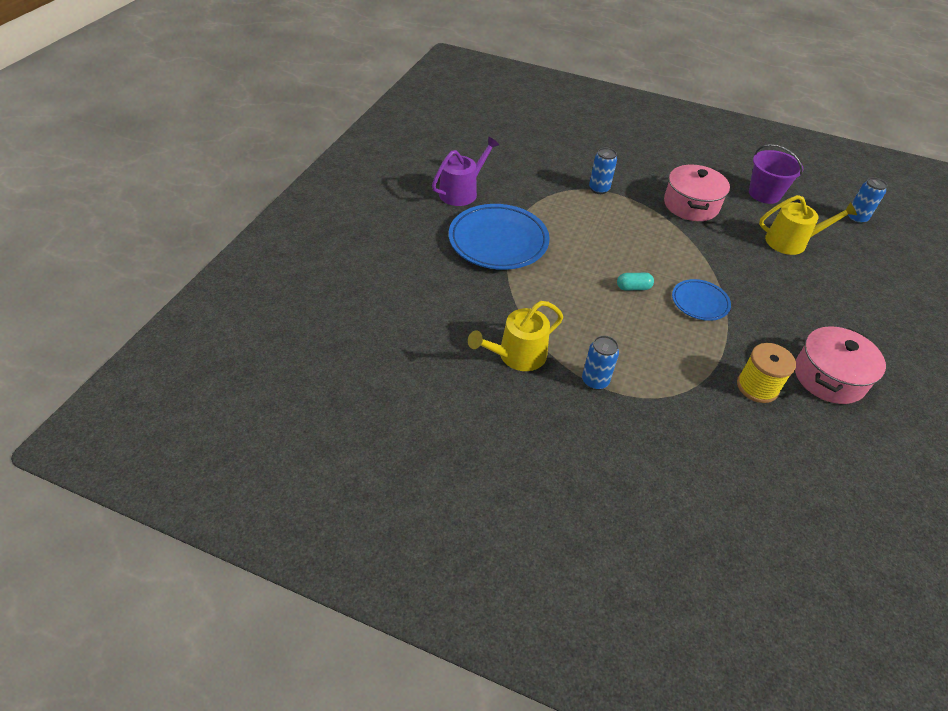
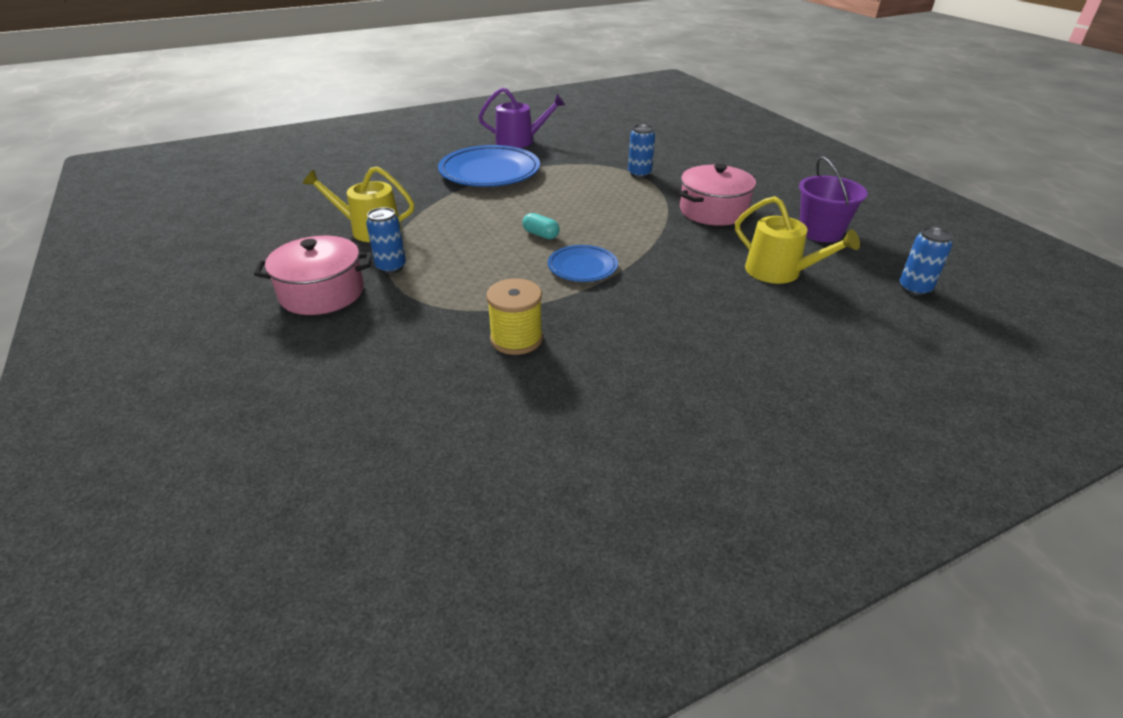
camera: 45 degrees right, 10 degrees down
(829, 377) = (607, 372): pink pot -> pink pot (322, 293)

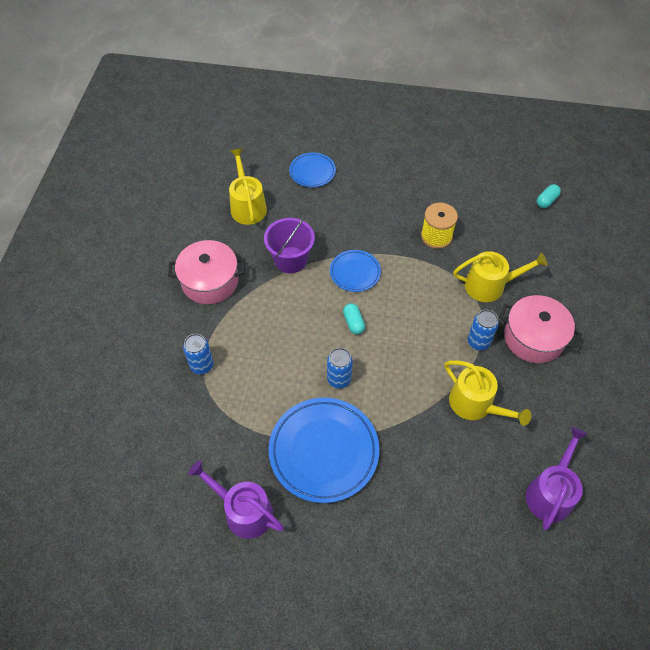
camera: 145 degrees left, 20 degrees up
(273, 210) = (550, 492): none -> purple watering can
(358, 473) = (546, 201): none -> turquoise capsule
(404, 318) = (490, 285): none -> yellow watering can
(768, 338) = (312, 172): none -> blue plate
(820, 232) = (175, 222): purple bucket -> purple bucket (290, 260)
(914, 289) = (198, 159): blue can -> blue can (339, 379)

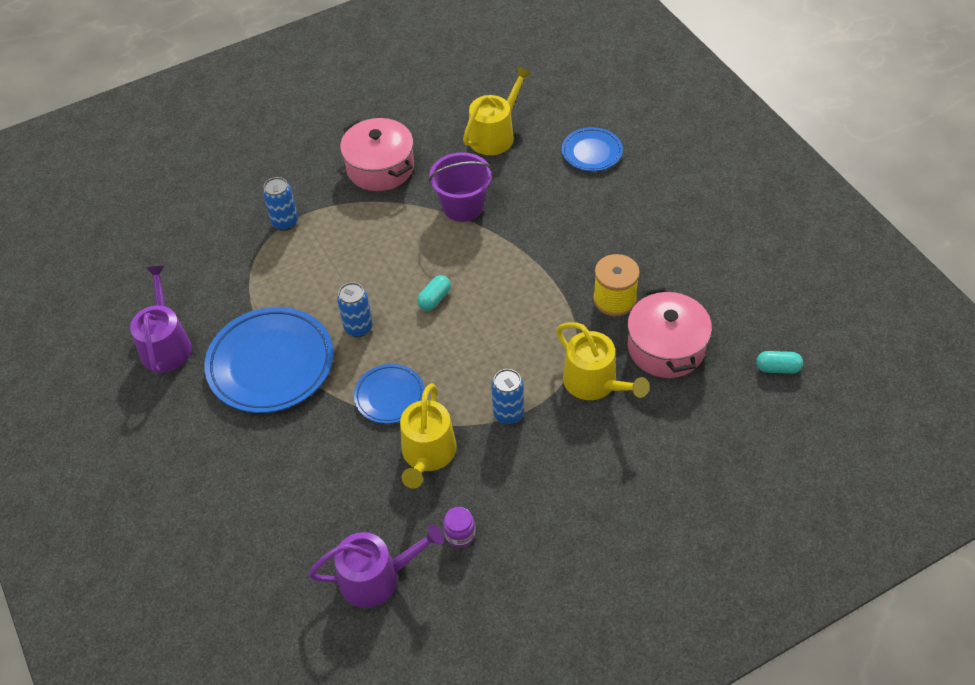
camera: 55 degrees right, 5 degrees down
(355, 272) = (497, 263): blue plate -> blue plate (389, 396)
(533, 337) = (562, 460): pink pot -> pink pot (666, 347)
(550, 425) = (460, 534): none -> purple jar

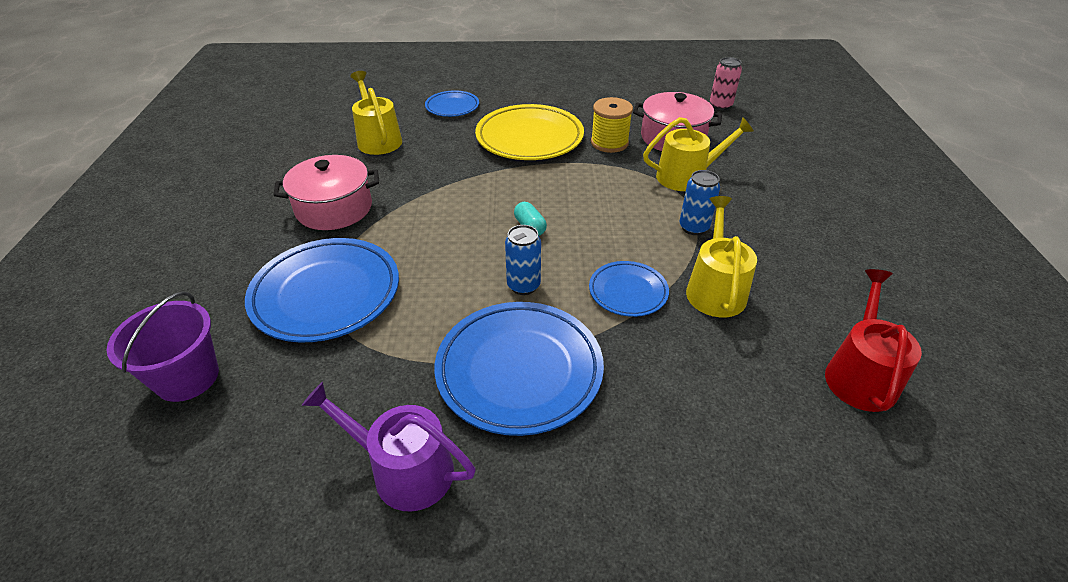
camera: 65 degrees left, 10 degrees down
(285, 222) = (326, 294): blue can -> blue plate
(376, 577) = (859, 375): purple watering can -> red watering can
(427, 454) = (715, 289): yellow watering can -> yellow watering can turned 120 degrees counterclockwise
(460, 534) = (821, 298): purple jar -> none
(463, 206) = (438, 179): purple bucket -> purple bucket (187, 377)
(577, 235) = (529, 138): none -> yellow plate
(777, 368) = (720, 106): turquoise capsule -> pink can

